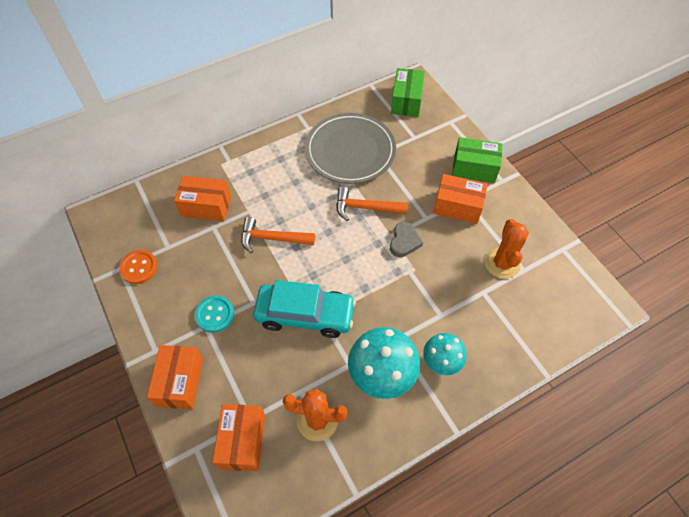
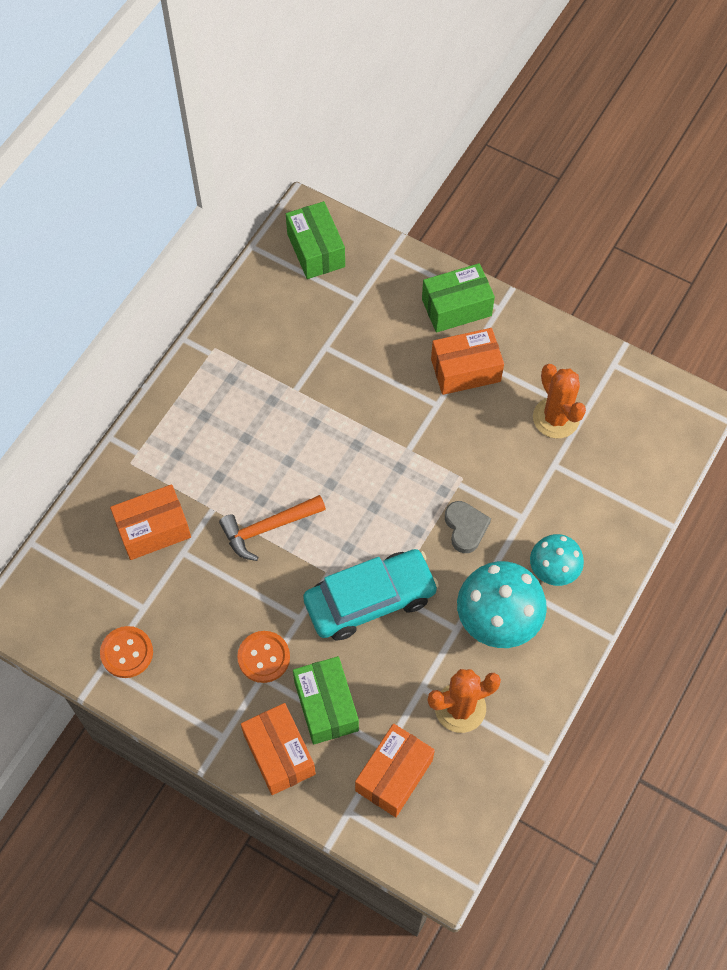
camera: 30 degrees left, 5 degrees up
(215, 314) = (263, 657): turquoise button -> orange button
(231, 367) = (326, 706): none -> green box
(242, 441) = (394, 775): orange box -> orange box turned 60 degrees clockwise
(350, 151) = (288, 360): grey plate -> none
(365, 208) = (356, 428): orange hammer -> none
(404, 241) = (429, 449): grey heart -> grey heart (465, 528)

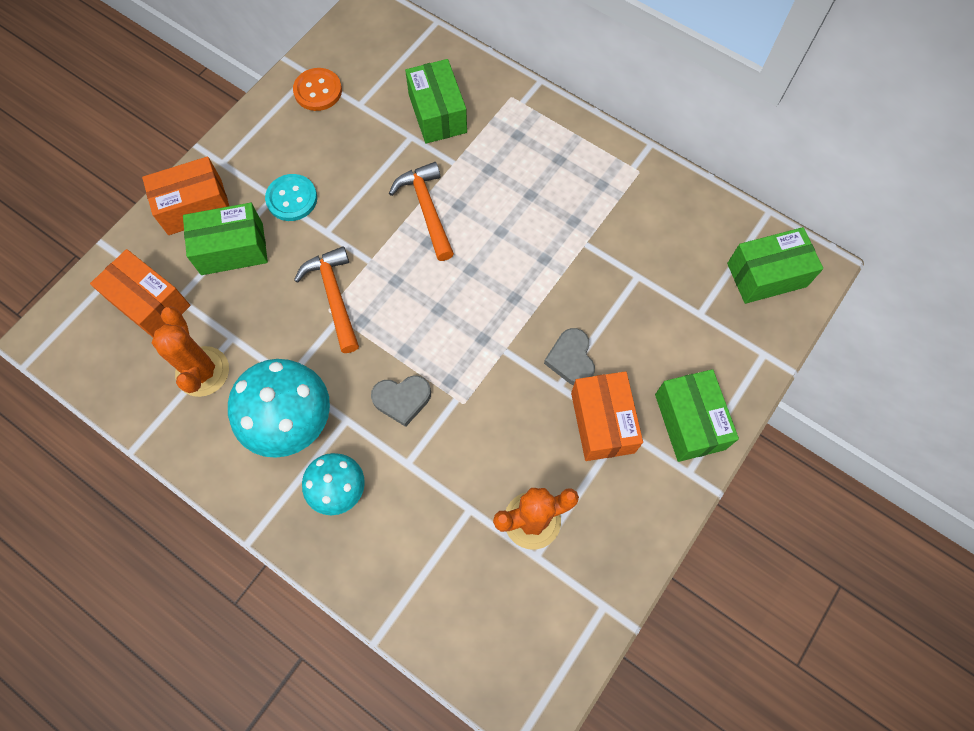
camera: 95 degrees right, 5 degrees up
(153, 530) = (437, 113): orange box -> green box
(263, 657) = (292, 199): orange button -> turquoise button
(370, 600) = (334, 297): turquoise car -> orange hammer
(411, 396) = (571, 359): none -> grey heart

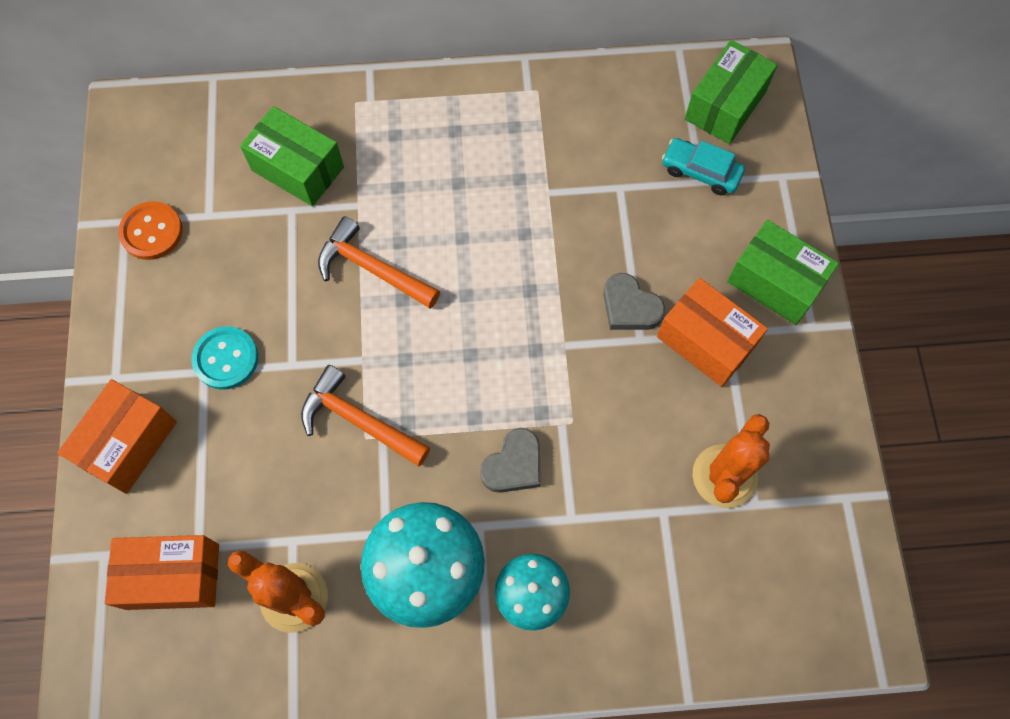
camera: 40 degrees left, 0 degrees up
(232, 249) = (210, 455): green box -> none
(706, 307) = (701, 171): none -> turquoise car

